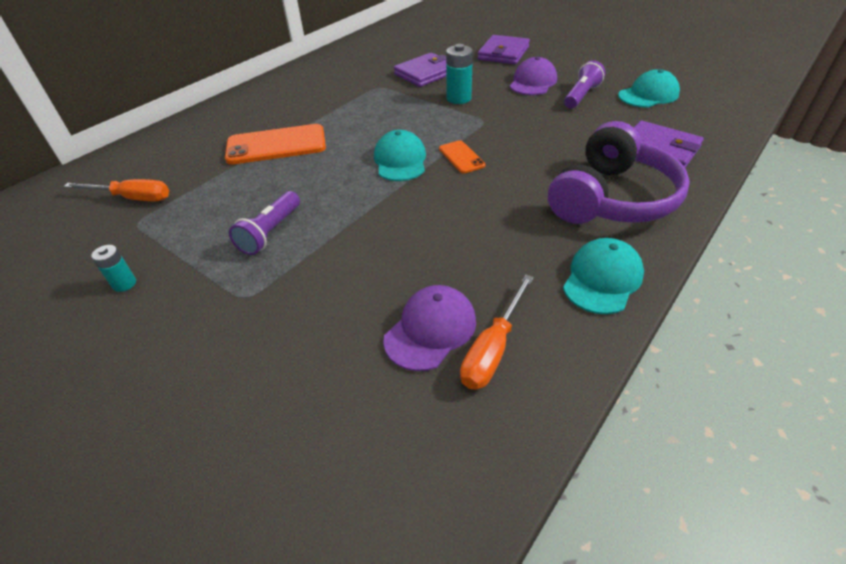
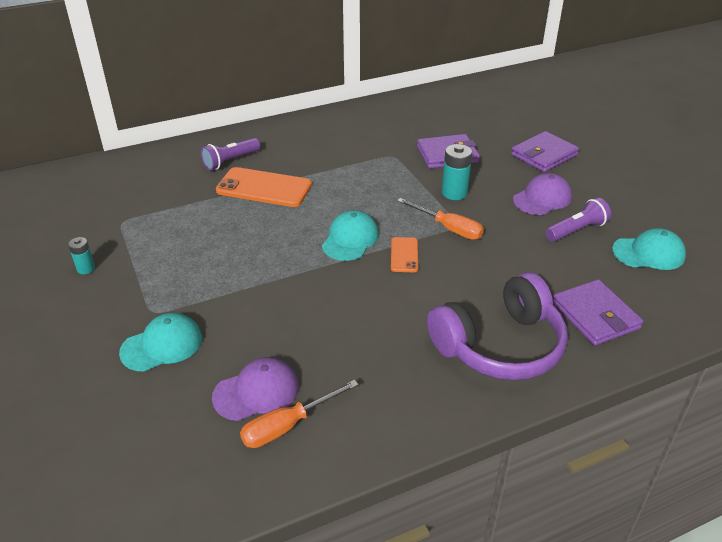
camera: 25 degrees right, 5 degrees down
(133, 198) = (132, 199): orange screwdriver -> orange screwdriver (448, 228)
(270, 232) = (205, 266): purple flashlight -> purple flashlight (230, 161)
(602, 279) = (421, 411): turquoise cap -> turquoise cap (162, 345)

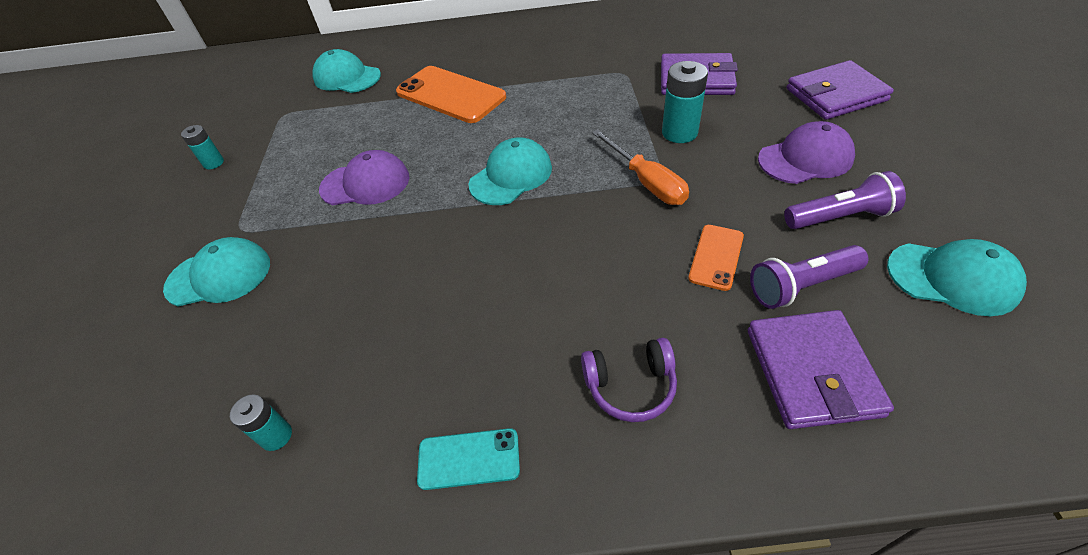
camera: 25 degrees right, 10 degrees up
(160, 185) = (347, 77): none -> turquoise cap
(230, 161) = (434, 59): purple flashlight -> purple flashlight (801, 286)
(256, 392) = (274, 370): purple cap -> purple cap (365, 183)
(287, 426) = (276, 436): orange screwdriver -> turquoise battery
(404, 255) = (567, 210): orange phone -> orange phone (716, 257)
(424, 405) = (469, 459): none -> turquoise phone
(499, 345) = (630, 385): purple headphones -> purple headphones, size x0.46

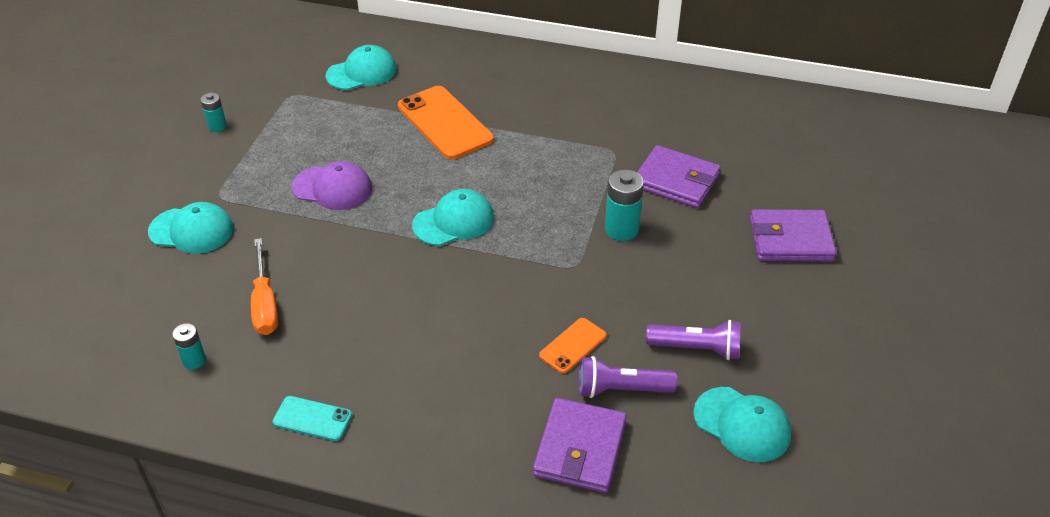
camera: 15 degrees right, 5 degrees down
(347, 77) = (362, 72): turquoise cap -> turquoise cap turned 105 degrees clockwise
(630, 385) = (446, 412): purple headphones -> none
(646, 182) = (561, 265): orange screwdriver -> orange screwdriver (265, 303)
(805, 158) = (711, 290): purple cap -> none

